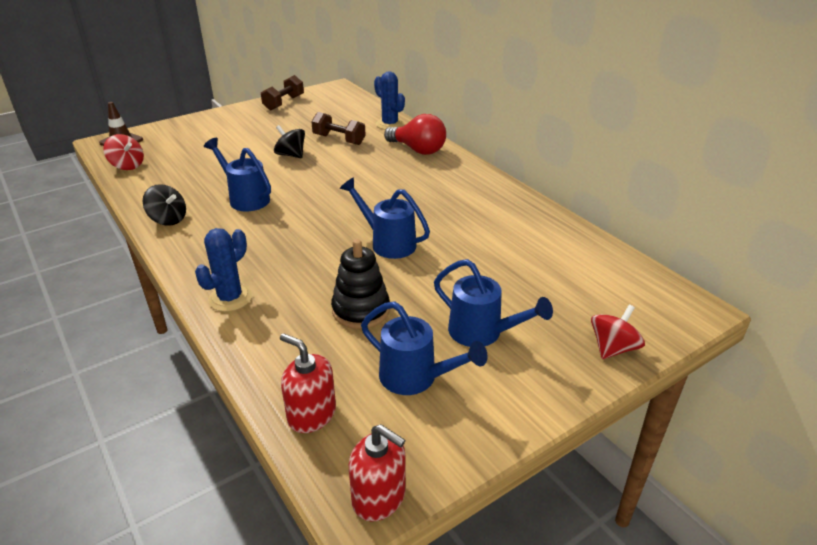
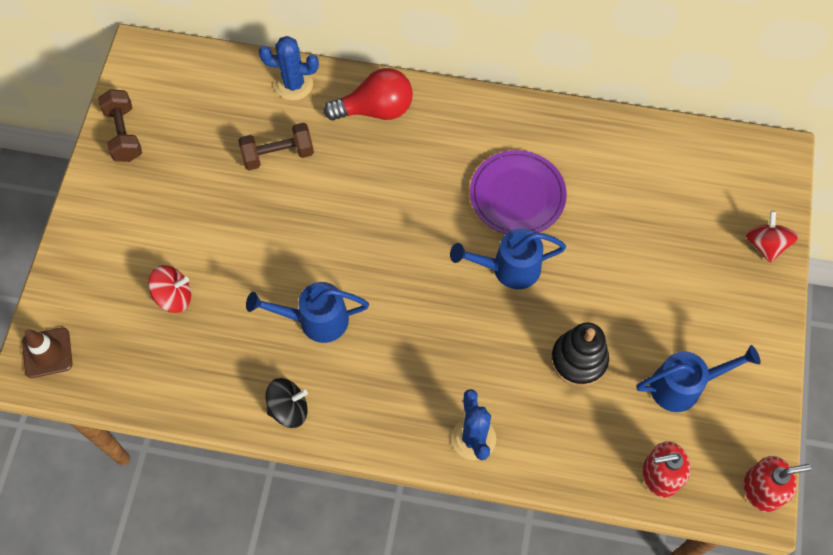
camera: 45 degrees left, 30 degrees up
(127, 165) = (122, 380): red spinning top -> red spinning top (174, 296)
(291, 155) = (265, 220): black spinning top -> none
(447, 219) = (517, 195): none -> purple plate
(482, 333) = (678, 305): blue watering can -> none

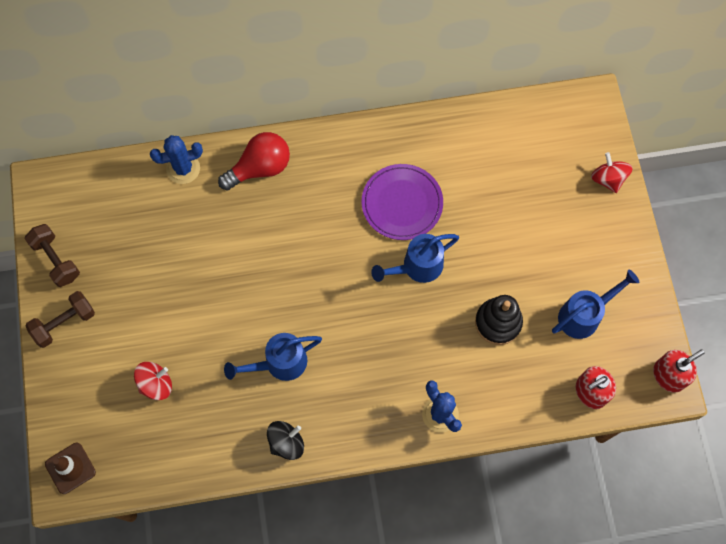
camera: 20 degrees left, 5 degrees up
(278, 155) = (194, 234): brown dumbbell -> brown dumbbell (64, 323)

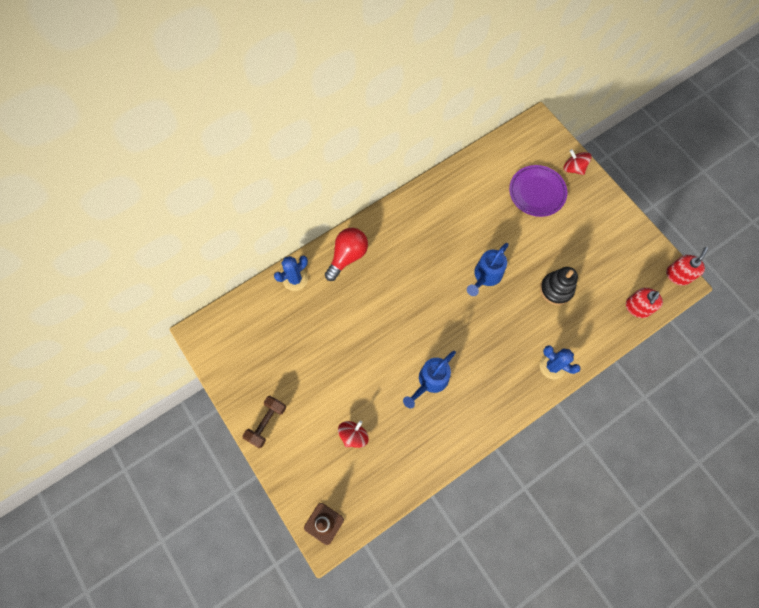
camera: 25 degrees left, 0 degrees up
(56, 260) = (238, 381): brown dumbbell -> none
(286, 443) = (463, 433): black spinning top -> none
(402, 203) = (453, 239): purple plate -> purple plate (537, 192)
(584, 315) = (606, 260): blue watering can -> none

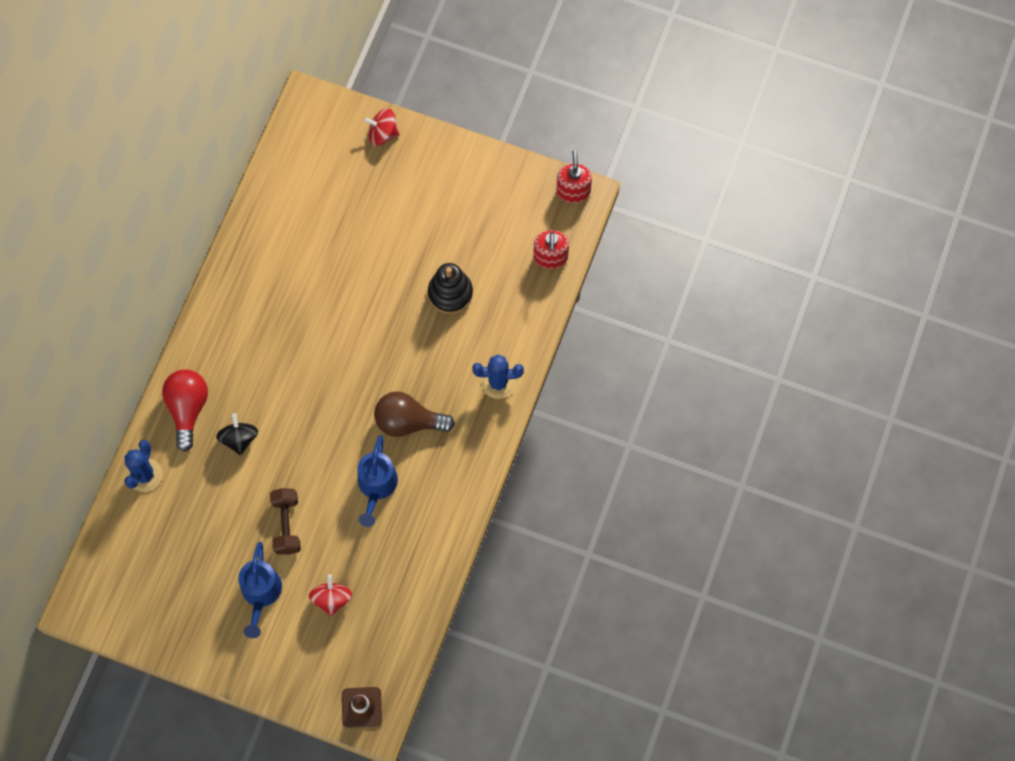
camera: 35 degrees left, 0 degrees up
(266, 423) = (227, 651): brown dumbbell -> brown dumbbell (287, 525)
(365, 294) = (239, 439): none -> black spinning top
(477, 353) = (408, 421): none -> brown light bulb
(485, 276) = (362, 329): blue watering can -> blue watering can (261, 594)
(537, 192) = (358, 191): purple plate -> none

